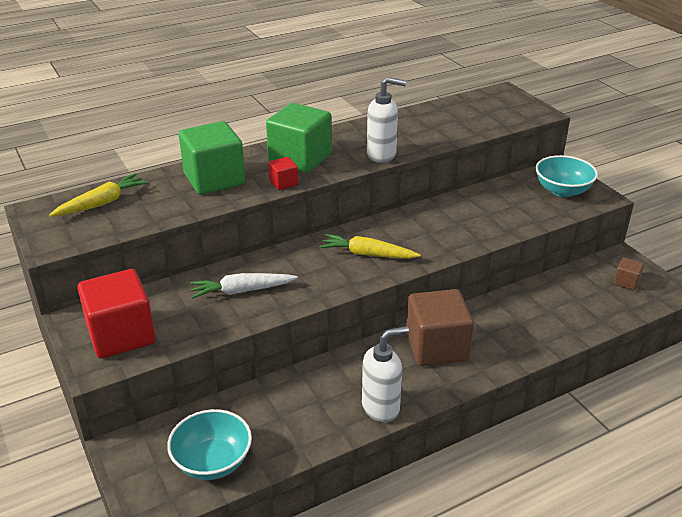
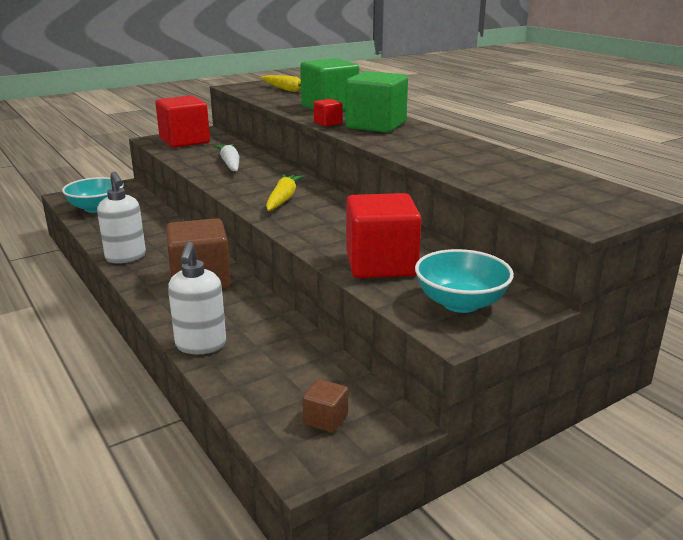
camera: 85 degrees right, 10 degrees down
(382, 155) = (397, 149): white soap dispenser -> white soap dispenser (201, 345)
(509, 213) = (381, 264): none -> red cube

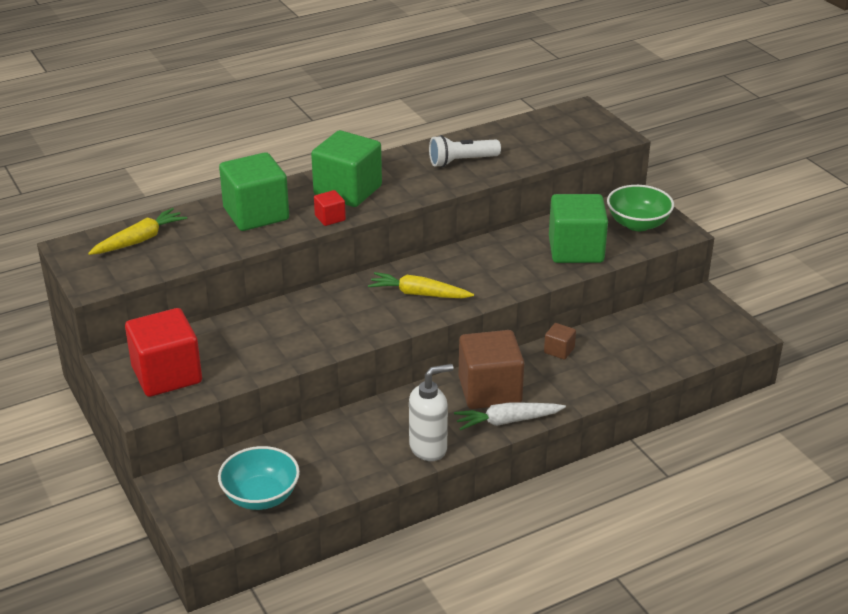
camera: 85 degrees left, 10 degrees up
(201, 345) = (611, 383): white soap dispenser -> none
(230, 164) = (287, 331): white carrot -> white carrot (507, 421)
(325, 419) = (701, 324): brown cube -> brown cube (559, 350)
(381, 264) = (576, 250): red cube -> green cube
(455, 155) = (462, 161): none -> white flashlight
(460, 303) = (638, 224): turquoise bowl -> green bowl

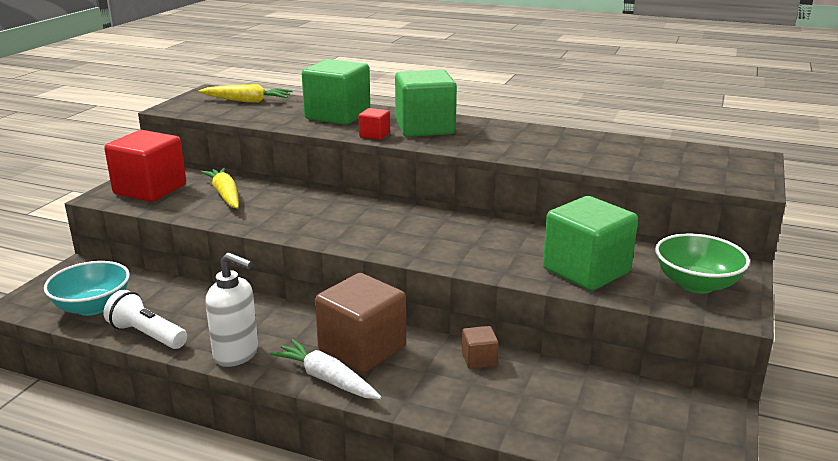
camera: 50 degrees right, 10 degrees down
(419, 294) = (389, 231): yellow carrot -> yellow carrot (225, 195)
(462, 161) = (553, 146): white flashlight -> white flashlight (147, 335)

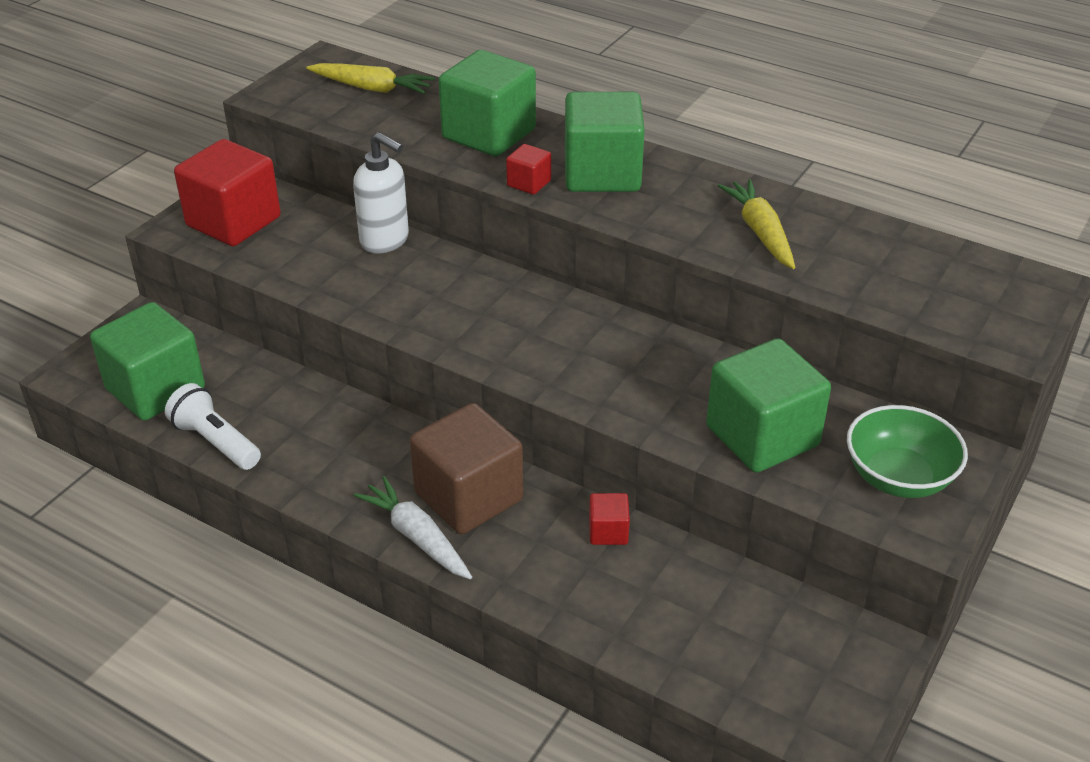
camera: 10 degrees right, 15 degrees up
(93, 307) = (155, 389): turquoise bowl -> green cube
(225, 195) = (328, 242): yellow carrot -> yellow carrot (760, 232)
(237, 354) = (317, 485): white soap dispenser -> white soap dispenser (385, 241)
(479, 359) = (608, 531): brown cube -> red cube

